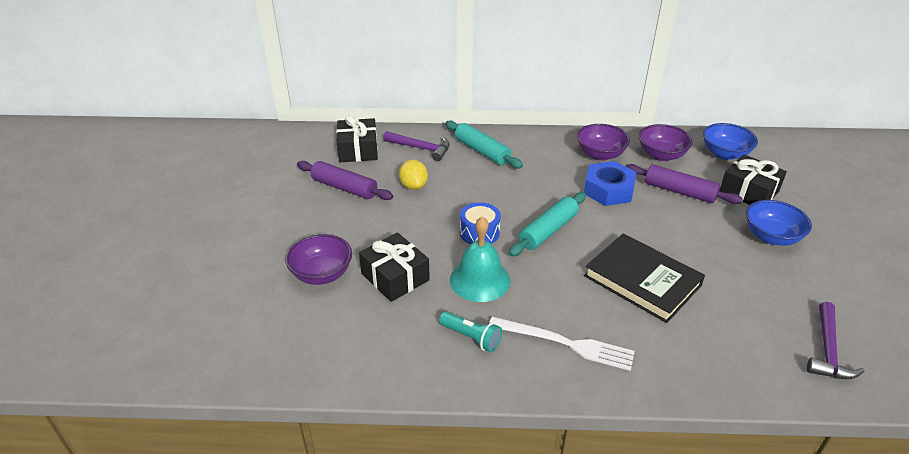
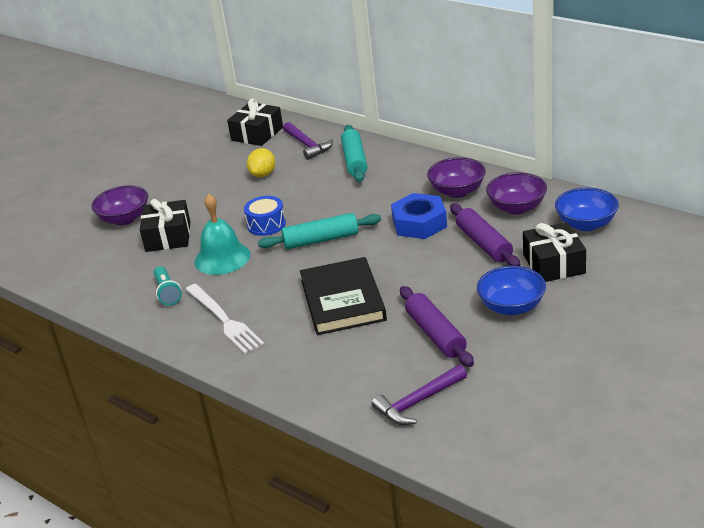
camera: 40 degrees right, 5 degrees down
(344, 188) = (211, 162): purple rolling pin -> purple rolling pin (435, 334)

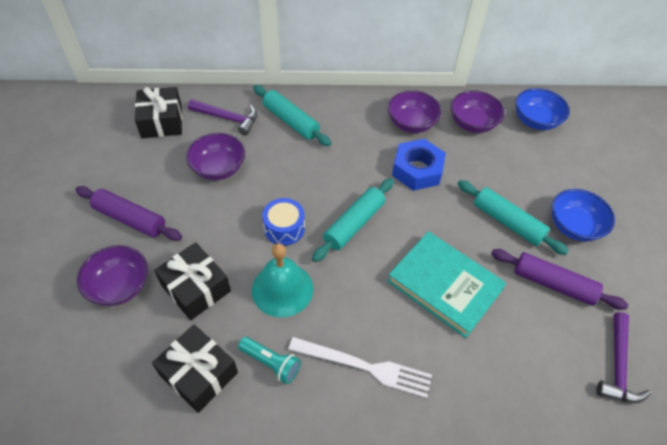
camera: 45 degrees left, 20 degrees up
(263, 174) = (218, 168): yellow lemon -> purple bowl
(342, 300) = (444, 285): black book -> turquoise book
(452, 282) = (507, 222): none -> turquoise rolling pin
(484, 244) = (487, 170): purple rolling pin -> purple rolling pin (130, 219)
(554, 264) = (556, 169): black gift -> black gift (199, 373)

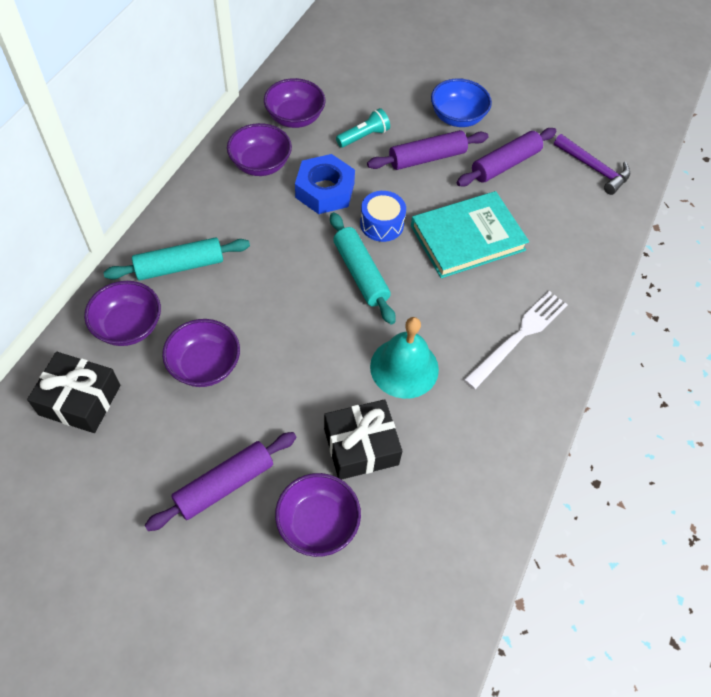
camera: 65 degrees left, 5 degrees up
(199, 373) = (463, 477): black gift -> none
(228, 118) = (128, 326): purple hammer -> purple bowl
(271, 363) = (481, 410): turquoise flashlight -> turquoise flashlight (363, 136)
(284, 228) = (330, 335): blue drum -> blue drum (382, 224)
(507, 222) = (427, 158): turquoise rolling pin -> purple rolling pin
(535, 121) = (324, 72): blue bowl -> none

